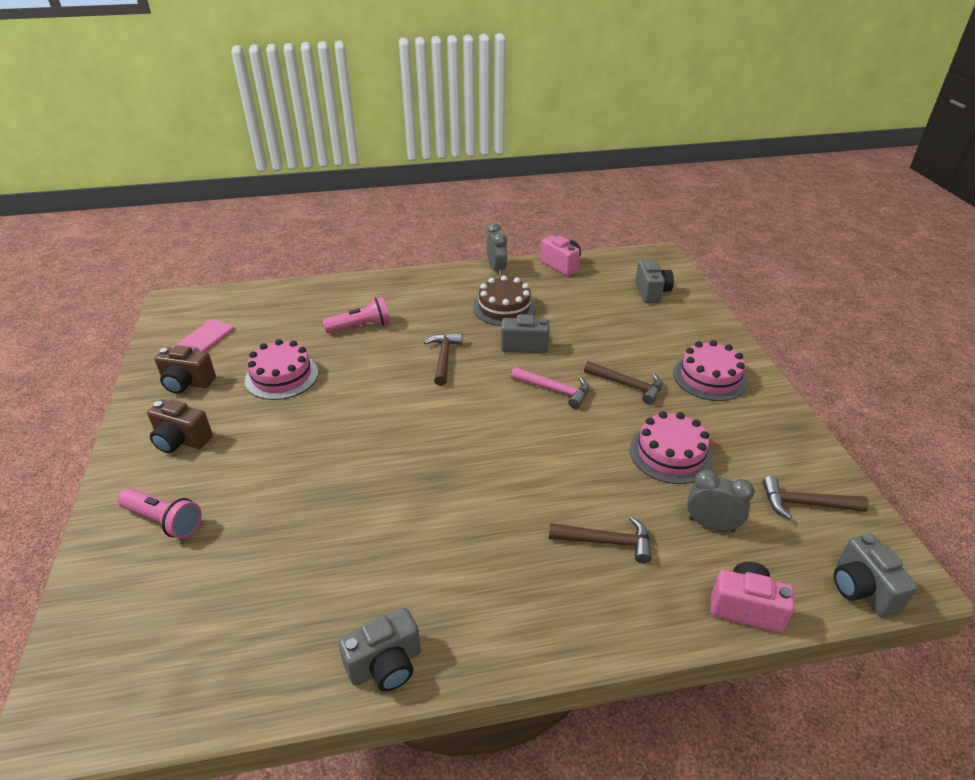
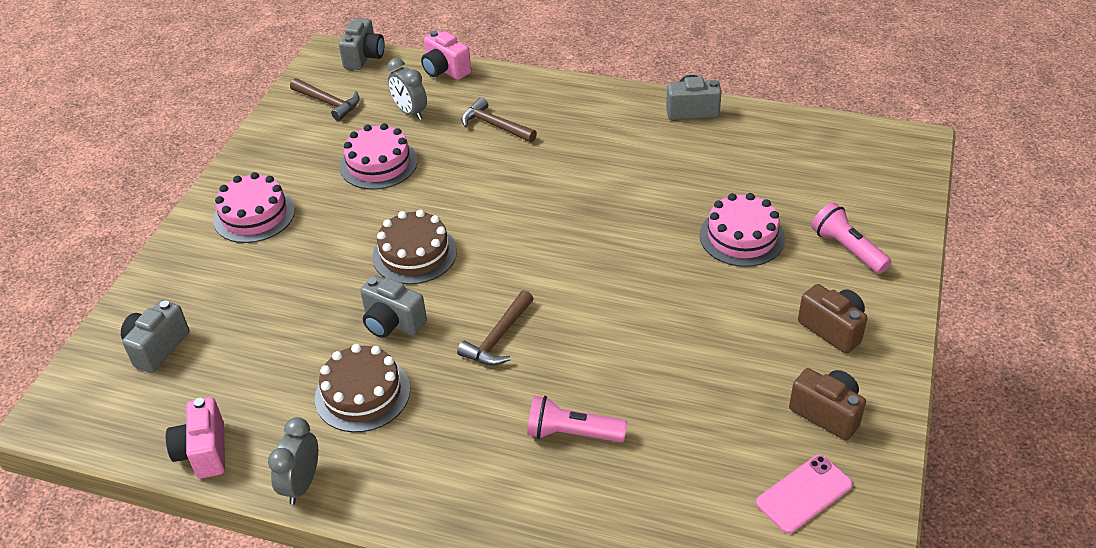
camera: 150 degrees left, 5 degrees up
(282, 376) = (704, 381): pink cake -> pink cake (742, 237)
(555, 390) = (414, 254): pink hammer -> brown cake
(628, 385) = (340, 234): brown hammer -> none

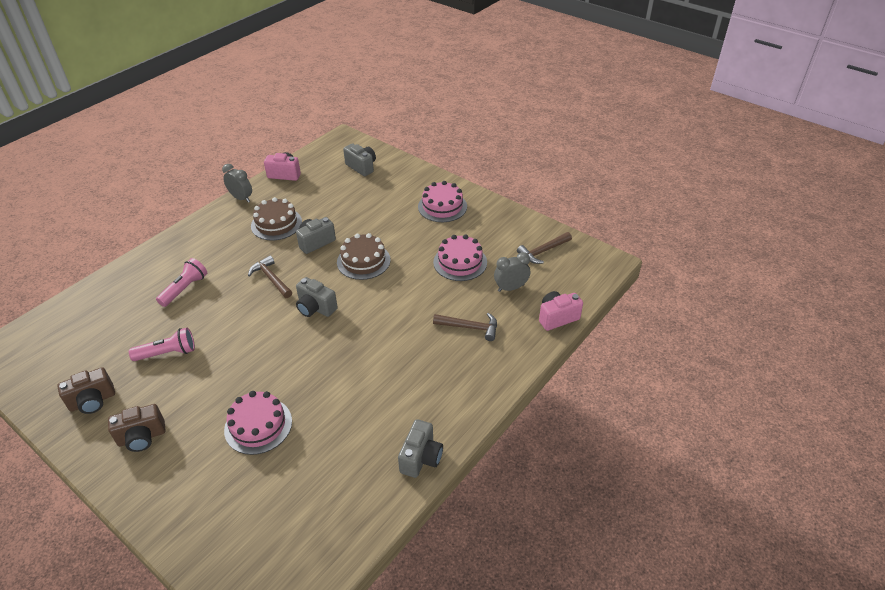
camera: 110 degrees right, 0 degrees up
(364, 57) = (595, 278): grey camera -> grey camera (316, 308)
(494, 125) = (470, 327): brown hammer -> brown hammer turned 45 degrees clockwise
(804, 494) = (62, 366): pink phone -> none
(847, 249) = (196, 487): pink flashlight -> pink flashlight (167, 353)

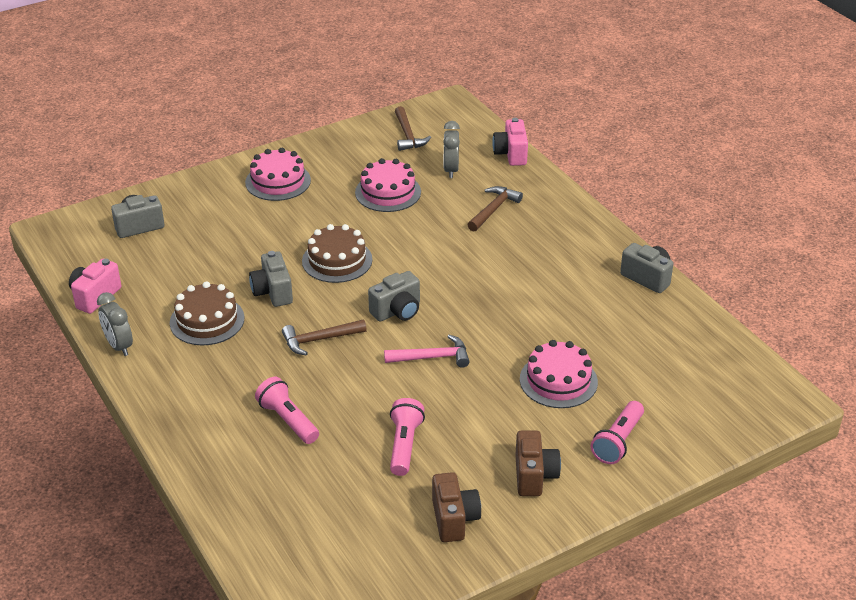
camera: 70 degrees left, 5 degrees down
(189, 485) = (618, 441): none -> pink flashlight
(241, 198) = (119, 346): grey clock -> grey clock turned 90 degrees counterclockwise
(267, 342) = (432, 357): none -> pink hammer

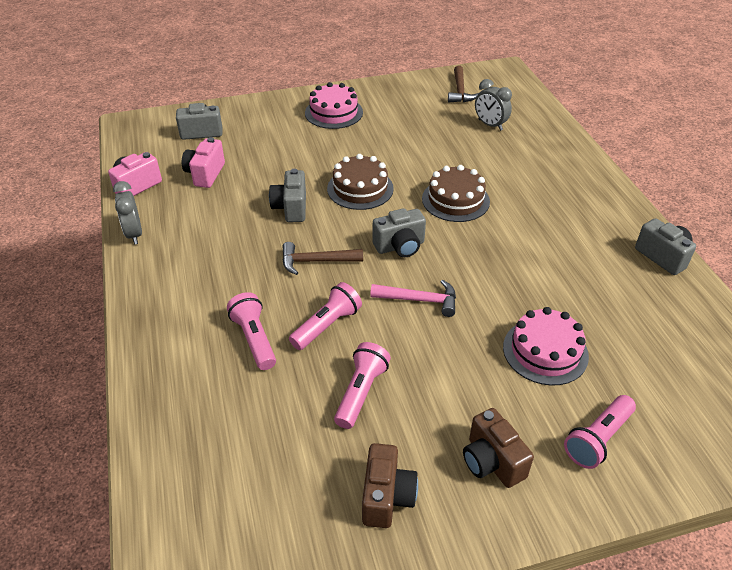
camera: 15 degrees right, 5 degrees up
(207, 320) = (221, 224): brown cake -> brown cake (455, 200)
(352, 396) = (327, 325): none -> pink flashlight
(388, 192) = (427, 136): pink cake -> none
(451, 170) = (490, 125): grey clock -> grey clock turned 60 degrees counterclockwise
(493, 209) = (520, 165): brown hammer -> none
(511, 154) = (549, 119): pink camera -> pink camera (205, 174)
(534, 476) = (492, 462): brown camera -> brown camera turned 135 degrees clockwise

